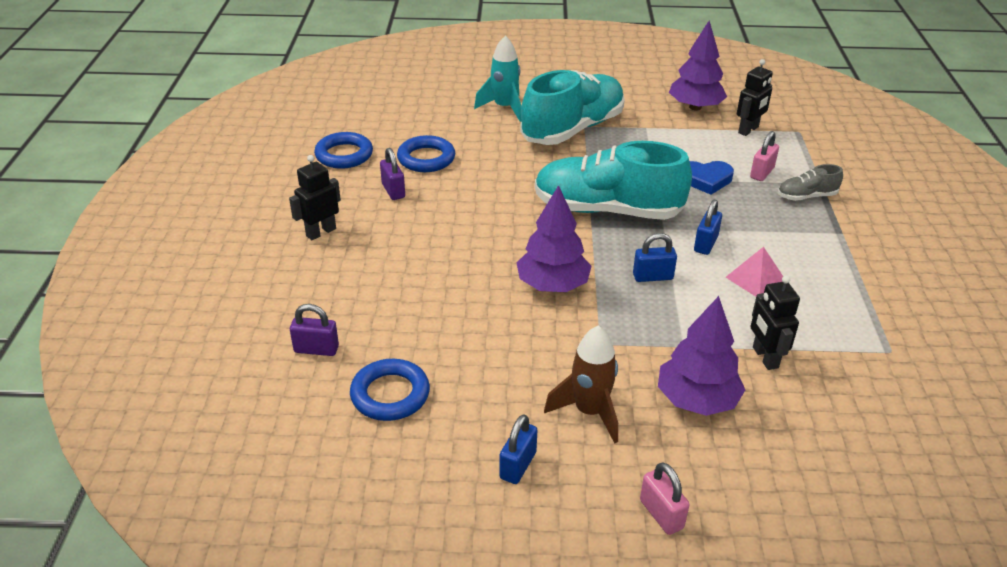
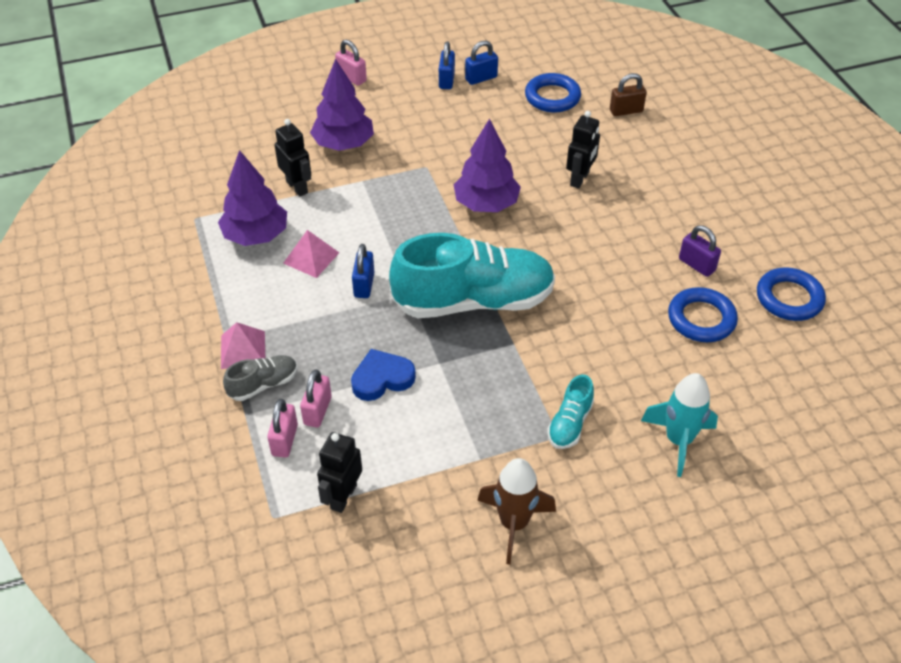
camera: 160 degrees right, 10 degrees up
(316, 349) = (626, 111): purple padlock -> brown padlock
(321, 232) = (717, 201): black robot -> black robot (580, 179)
(572, 129) = (570, 423): turquoise shoe -> turquoise shoe, size x0.44
(589, 412) = (415, 119): brown rocket -> brown rocket (514, 523)
(652, 277) = (404, 235): blue padlock -> blue padlock (481, 78)
(695, 107) = (427, 530): purple tree -> purple tree (256, 235)
(789, 163) = (284, 440): none -> pink padlock
(825, 222) = (243, 349): none -> pink pyramid

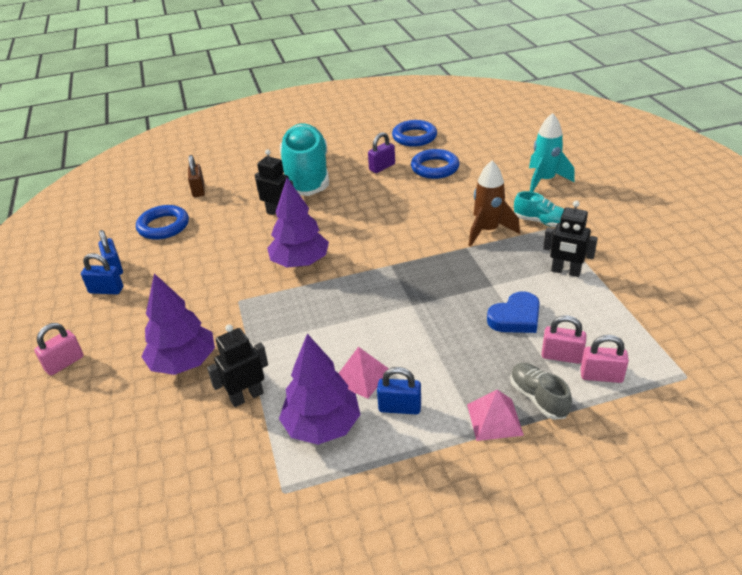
camera: 85 degrees left, 10 degrees down
(343, 496) = (649, 334): black robot -> black robot (565, 271)
(364, 285) = (401, 335): blue padlock -> blue padlock (400, 407)
(382, 378) = (515, 317): blue heart -> blue heart turned 105 degrees counterclockwise
(473, 301) = (420, 268): turquoise shoe -> turquoise shoe (306, 176)
(514, 523) = (638, 246): brown rocket -> brown rocket (487, 231)

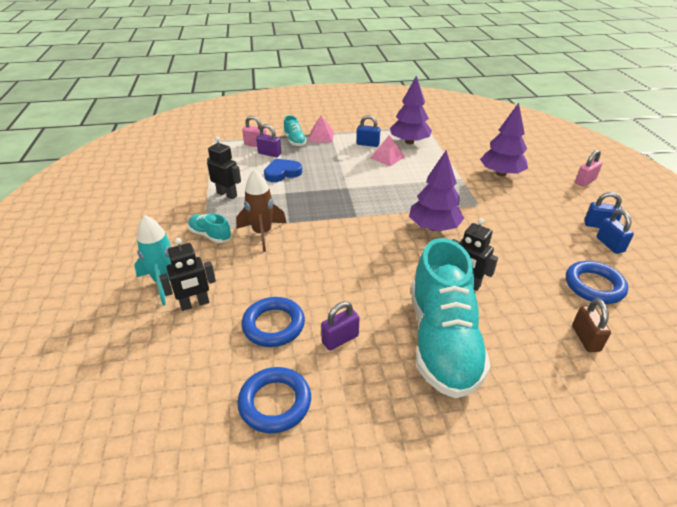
camera: 175 degrees left, 0 degrees up
(246, 396) = (454, 155): black robot -> black robot (195, 304)
(538, 398) = (294, 141): grey shoe -> turquoise shoe
(561, 356) = (269, 154): pink padlock -> purple padlock

